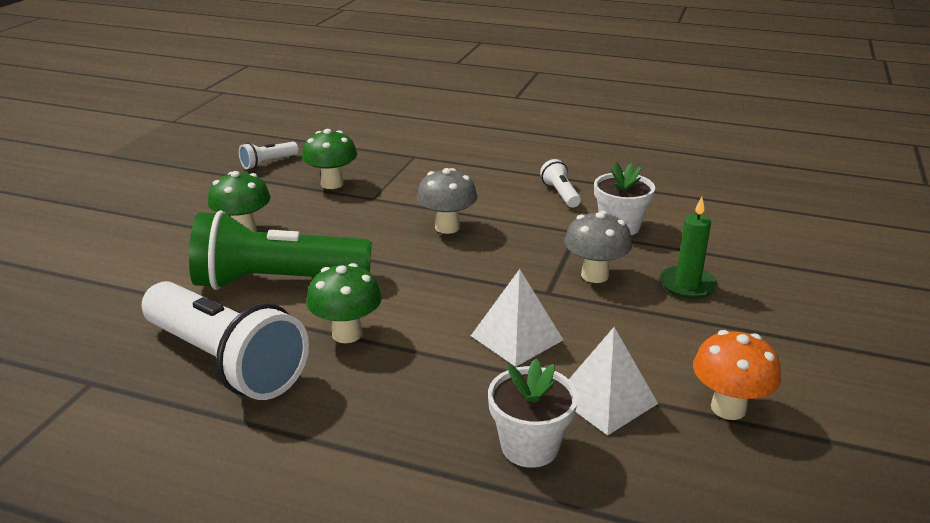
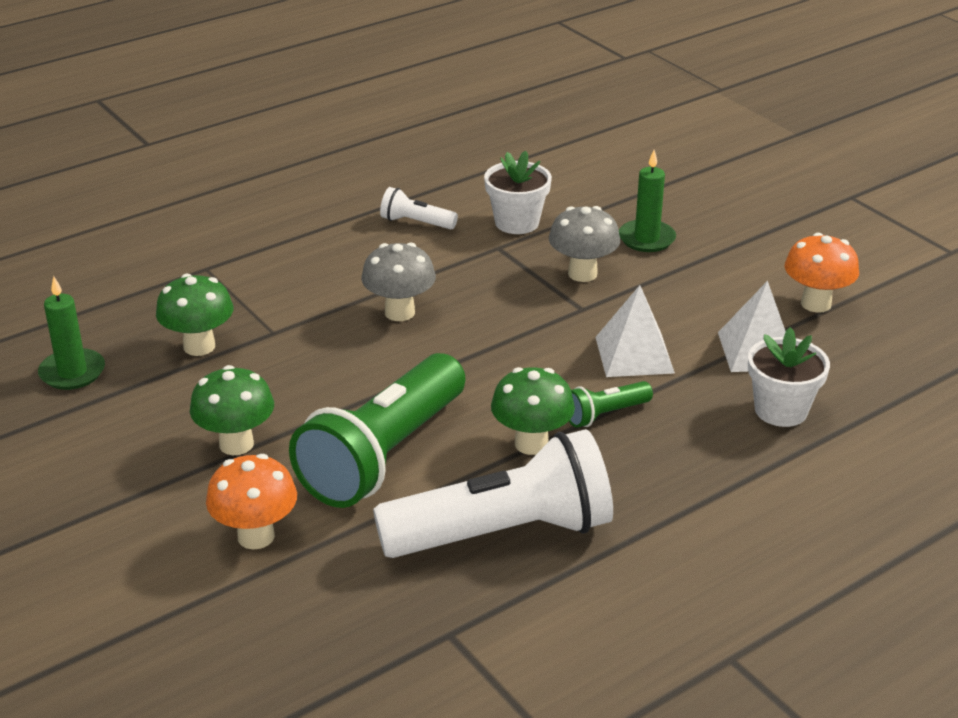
camera: 55 degrees left, 5 degrees up
(154, 271) = (256, 536): none -> orange mushroom
(268, 163) = (72, 372): white flashlight -> green candle
(419, 353) = (605, 414): none -> green flashlight

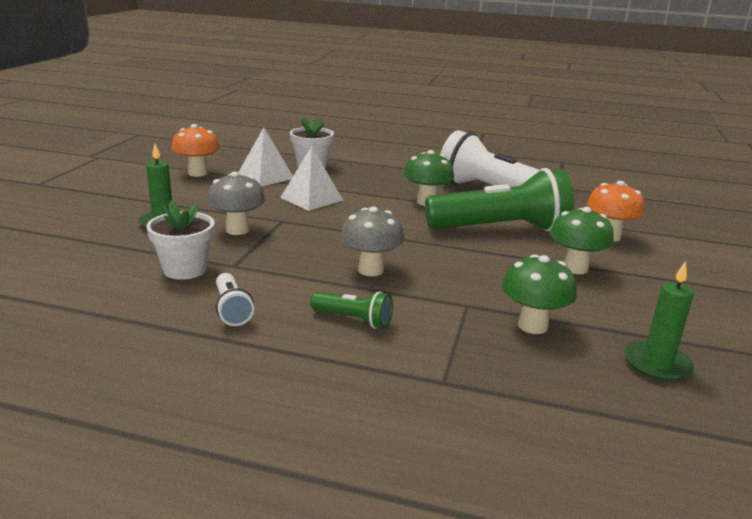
camera: 130 degrees left, 10 degrees down
(605, 414) = (375, 194): green flashlight -> green flashlight (353, 320)

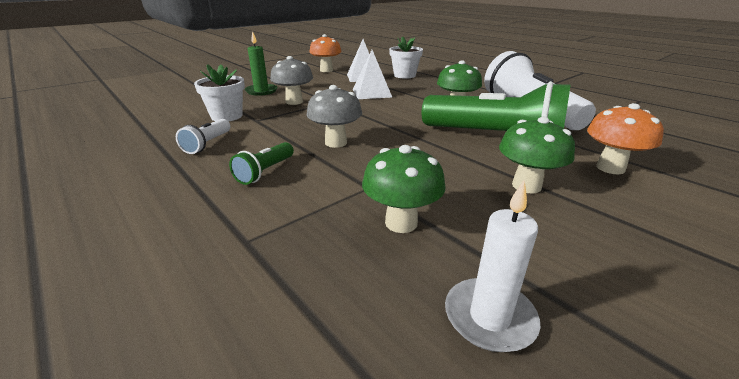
camera: 35 degrees right, 5 degrees up
(353, 320) = (265, 172): green flashlight -> green flashlight turned 60 degrees clockwise
(657, 364) = (489, 317): green candle -> white candle

